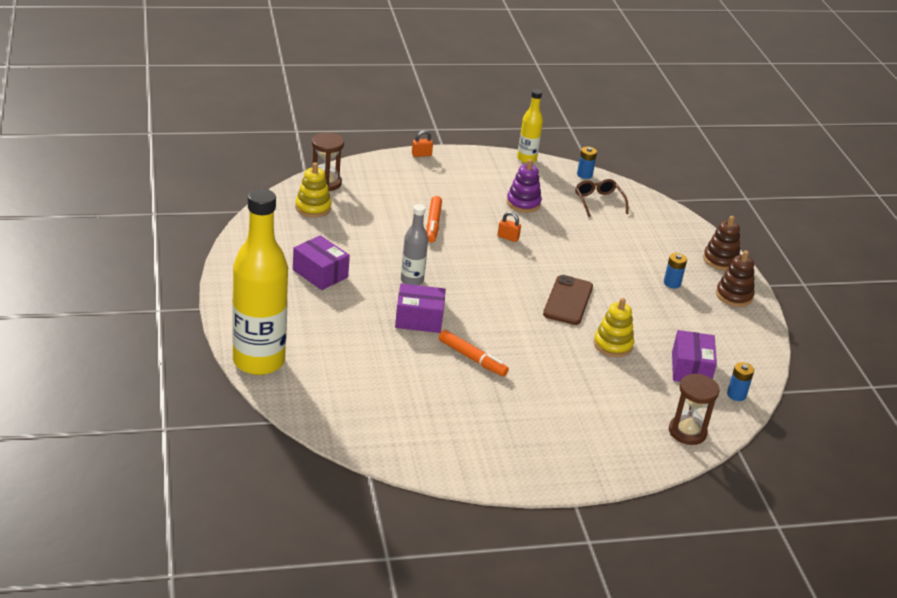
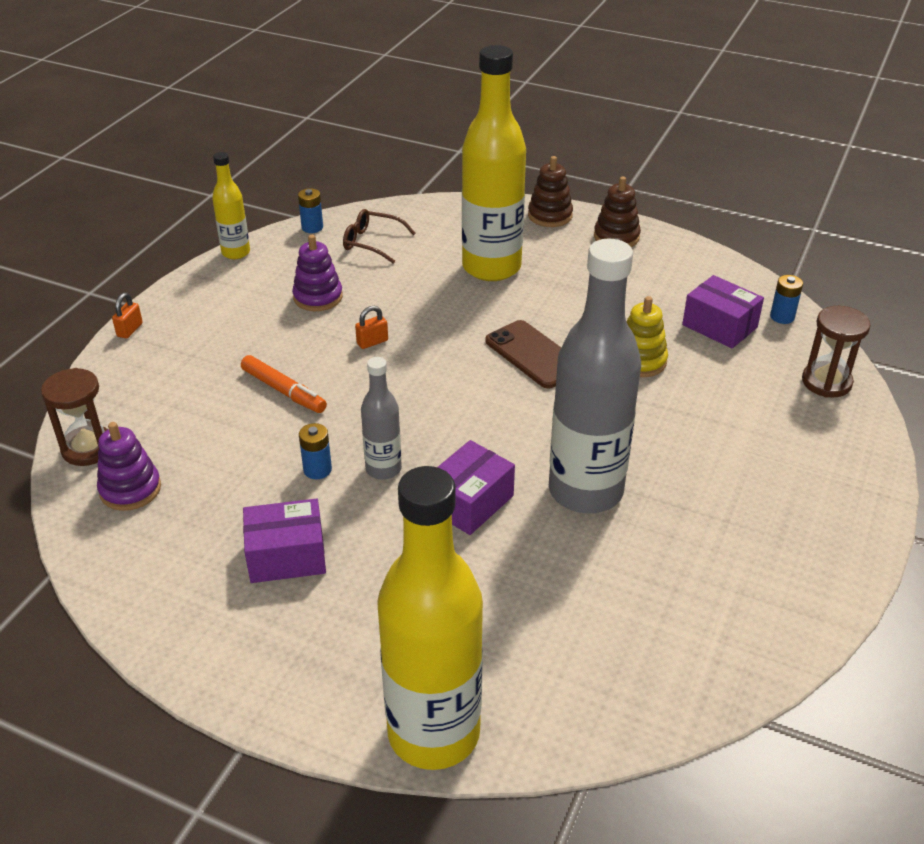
camera: 50 degrees left, 5 degrees up
(313, 208) = (130, 489): yellow stacking toy -> purple stacking toy
(472, 358) = (585, 491): orange marker -> grey bottle
(633, 255) = (491, 267): none -> yellow bottle
(672, 283) = (563, 265): blue battery -> blue battery (317, 470)

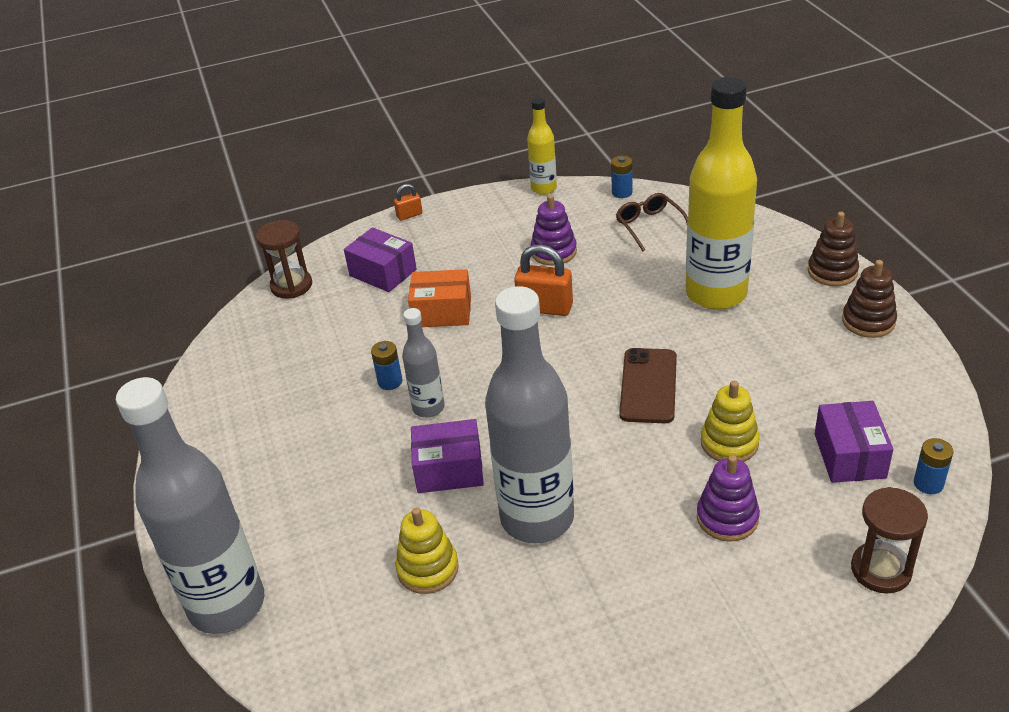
camera: 50 degrees right, 0 degrees up
(130, 489) = (279, 327): purple stacking toy -> purple stacking toy (727, 518)
(284, 391) = (442, 312): orange marker -> orange box
(287, 556) = (300, 428): purple box -> purple box (383, 273)
(372, 342) = (545, 308): orange padlock -> orange padlock, size x1.87
(433, 733) = (227, 605): yellow bottle -> grey bottle
(558, 581) = (428, 569): none -> yellow stacking toy

